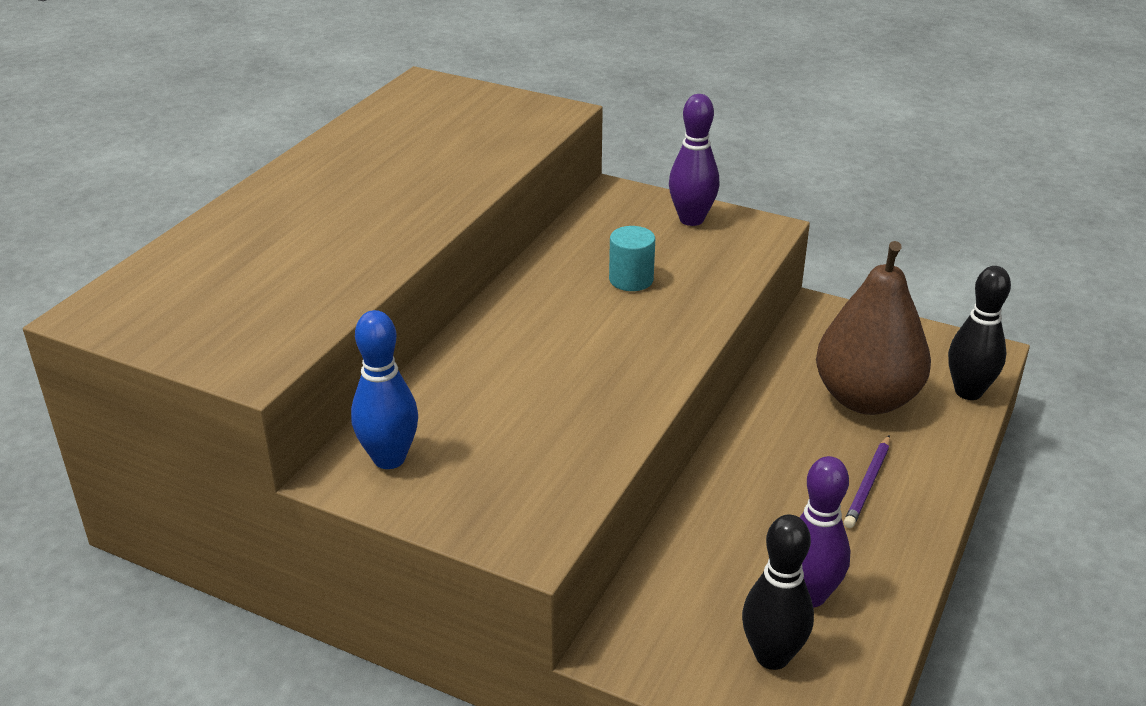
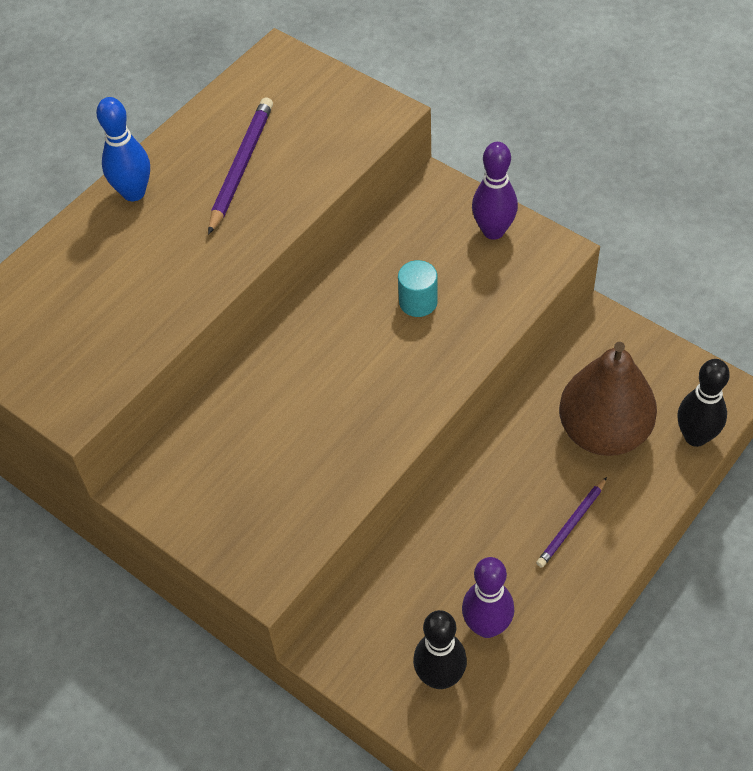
camera: 15 degrees right, 20 degrees up
(389, 458) = (178, 478): blue bowling pin -> blue bowling pin (134, 193)
(408, 158) = (241, 166): none -> purple pencil

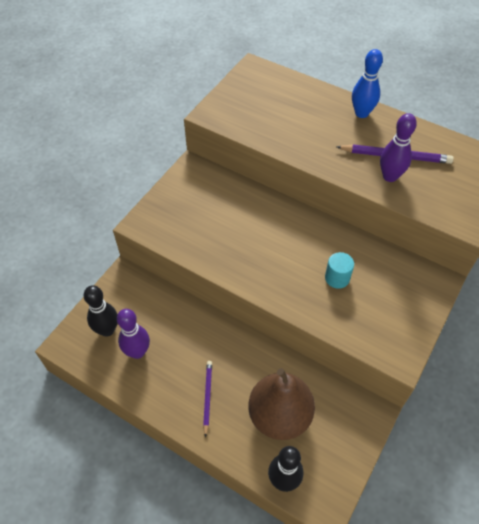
camera: 80 degrees right, 0 degrees up
(493, 231) = (408, 317): purple bowling pin -> purple bowling pin (390, 176)
(571, 524) = (207, 397): purple pencil -> purple pencil turned 60 degrees clockwise

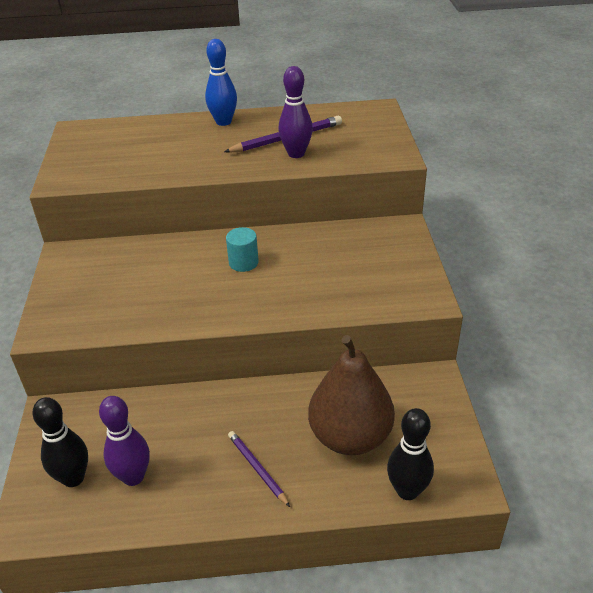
camera: 35 degrees left, 15 degrees down
(337, 278) = (310, 270): turquoise cylinder -> turquoise cylinder (243, 262)

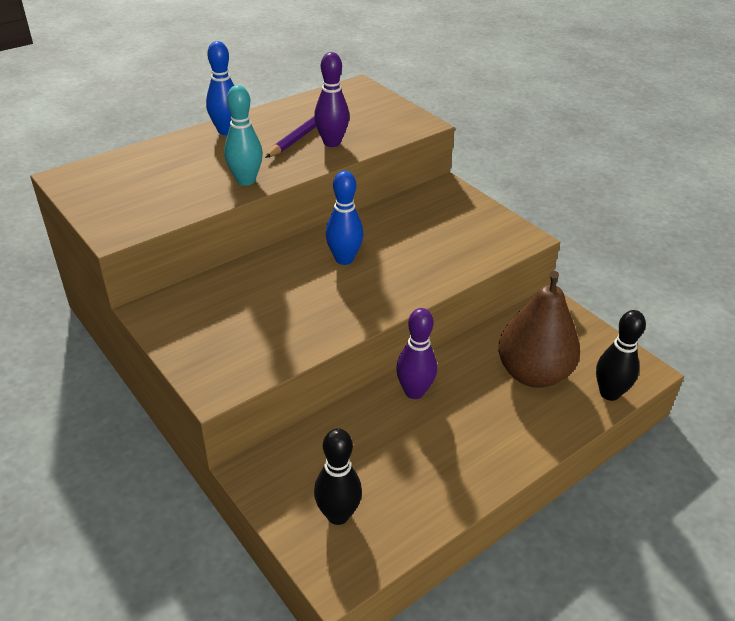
camera: 35 degrees left, 0 degrees up
(133, 477) = (391, 486): purple bowling pin -> purple bowling pin (414, 392)
(192, 167) = (246, 180): none -> turquoise bowling pin
(243, 262) = (344, 259): turquoise cylinder -> blue bowling pin
(257, 469) = (488, 430): purple pencil -> none

